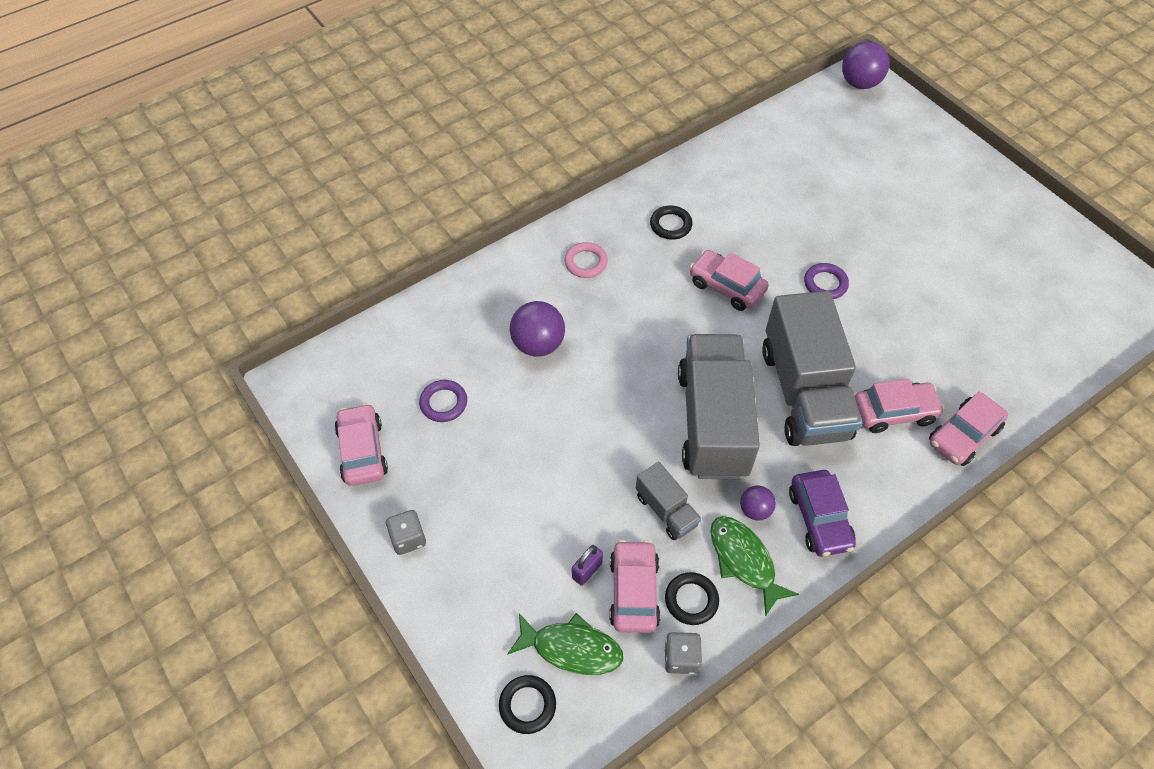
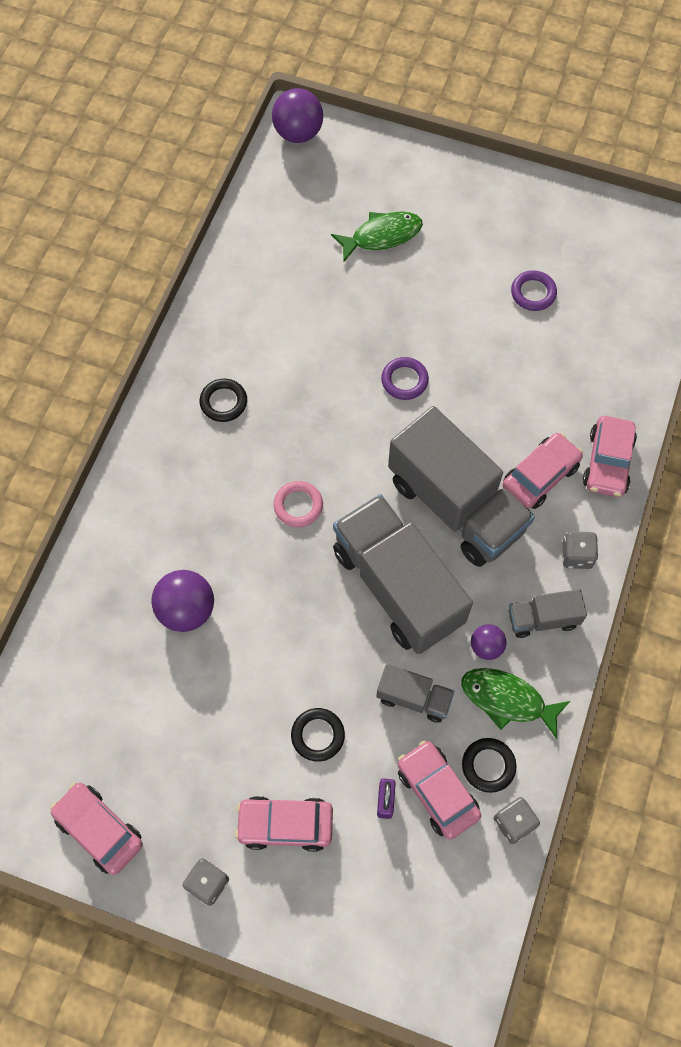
camera: 35 degrees left, 10 degrees up
(443, 403) = (141, 729): purple ring -> purple ring (533, 293)
(527, 705) = (419, 955): black ring -> black ring (318, 735)
(571, 648) = (421, 879): green fish -> green fish (382, 236)
(586, 262) = (170, 493): pink ring -> pink ring (298, 506)
(726, 287) = (319, 438): pink car -> pink car (285, 825)
(819, 519) = (542, 619): purple car -> grey truck
(884, 489) = (576, 555): none -> grey dice

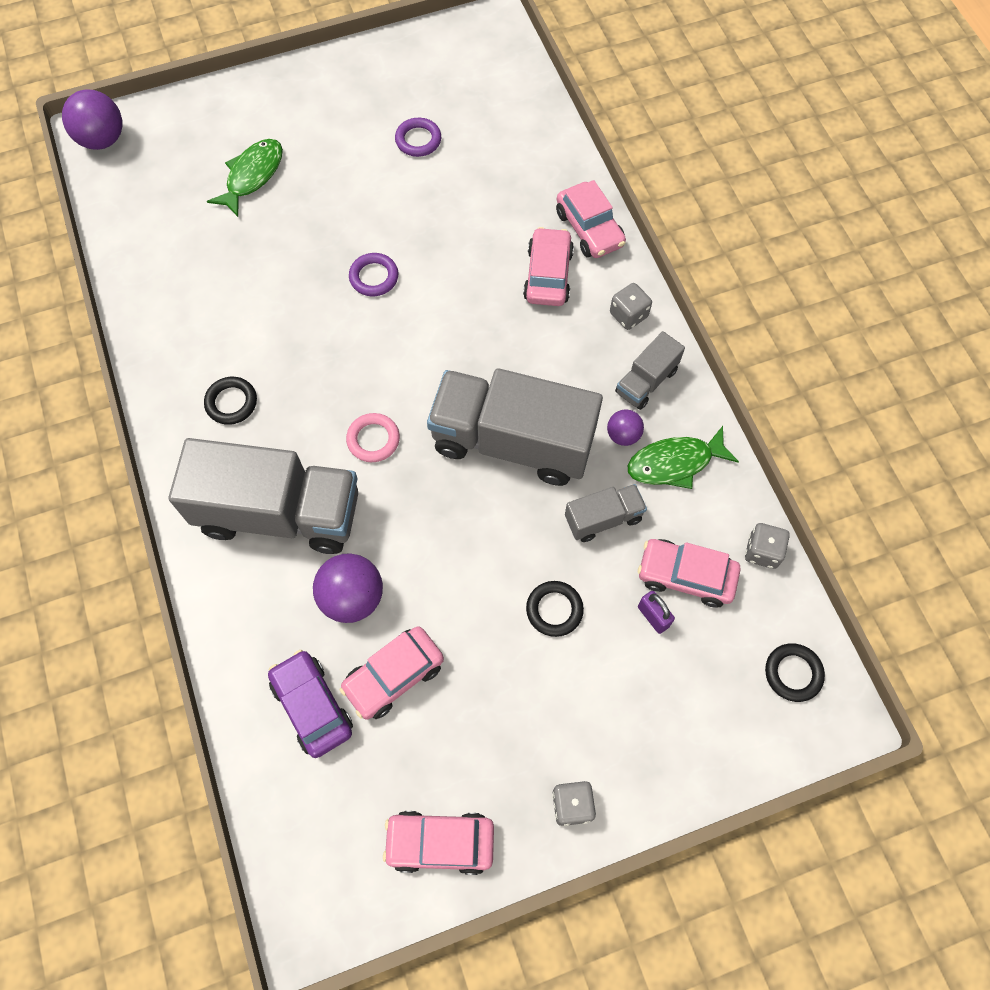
camera: 40 degrees left, 0 degrees up
(97, 664) = (312, 706): none -> purple car
(285, 825) = (592, 703): pink car -> pink car (394, 676)
(455, 505) = (502, 345): grey truck -> grey truck (279, 513)
(488, 766) = (705, 524): black ring -> black ring (793, 673)

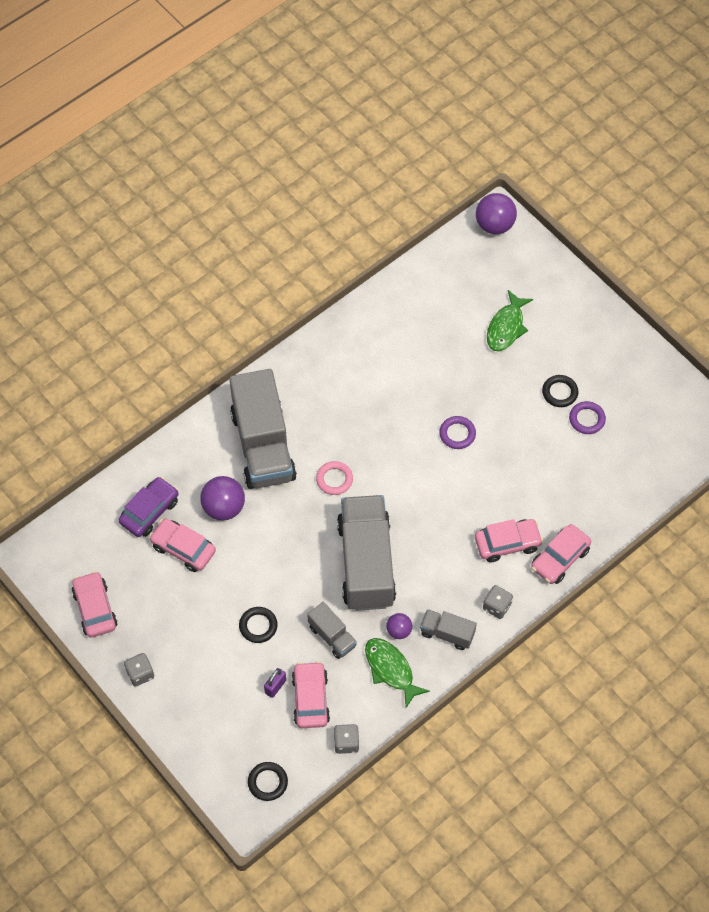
camera: 70 degrees right, 5 degrees down
(231, 402) = (327, 387): black ring -> black ring (559, 392)
(252, 176) = (506, 327): green fish -> green fish turned 105 degrees clockwise

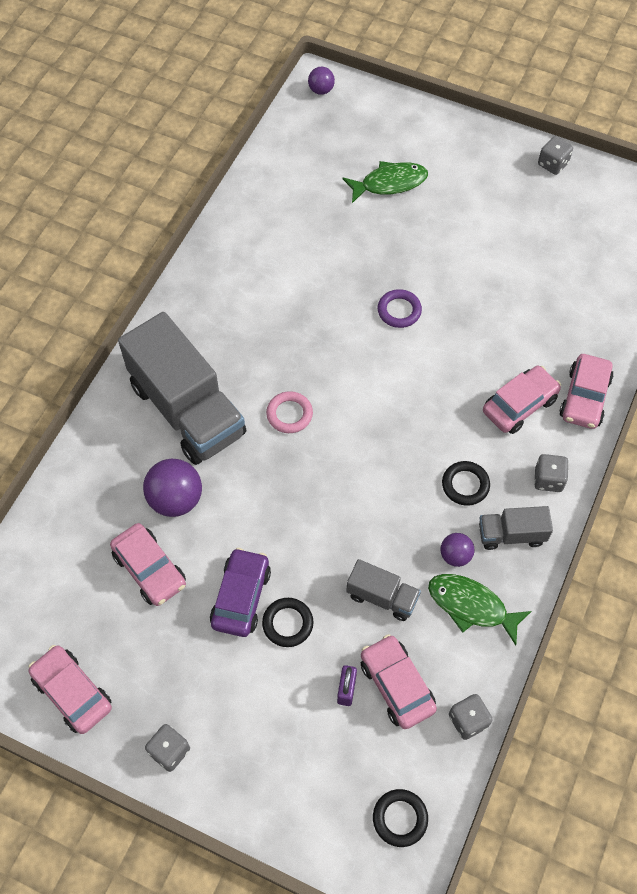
camera: 25 degrees left, 0 degrees up
(149, 511) = (87, 541): purple car -> purple car (241, 597)
(183, 549) = (150, 569): pink car -> pink car turned 135 degrees counterclockwise
(366, 563) = (376, 494): grey truck -> none
(494, 225) = (321, 90): purple ball -> purple ball, size x0.57
(506, 327) = (389, 183): green fish -> green fish turned 105 degrees counterclockwise
(559, 392) = (482, 227): black ring -> black ring (465, 485)
(587, 419) = (526, 242): purple ring -> none
(647, 362) = (553, 164): none -> grey dice

